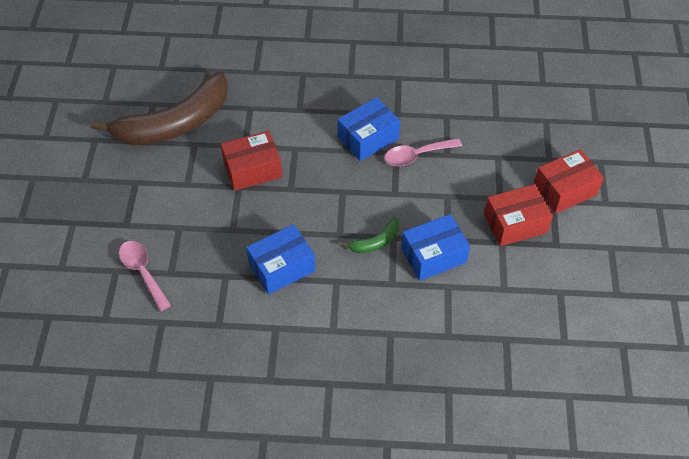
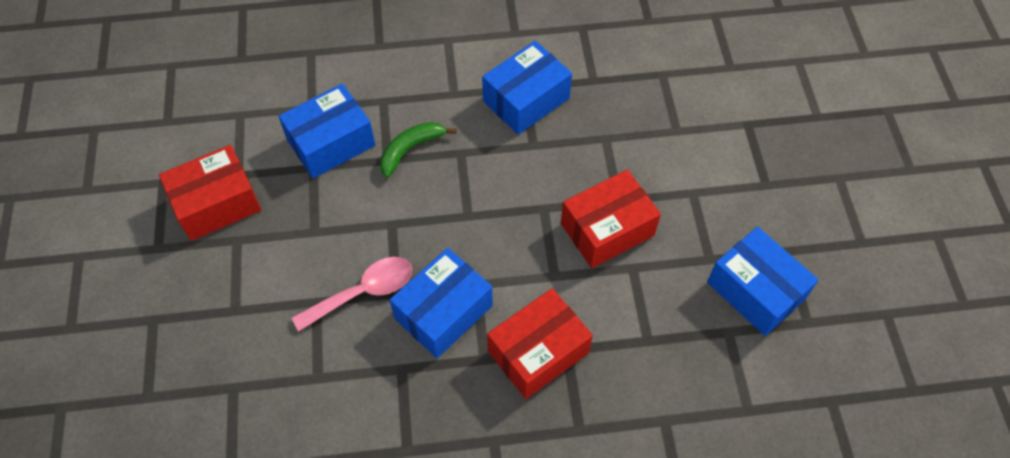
camera: 170 degrees right, 5 degrees up
(143, 272) = (696, 69): pink spoon -> none
(175, 123) = (755, 291): brown banana -> blue box
(565, 190) = (136, 268): red box -> red box (538, 352)

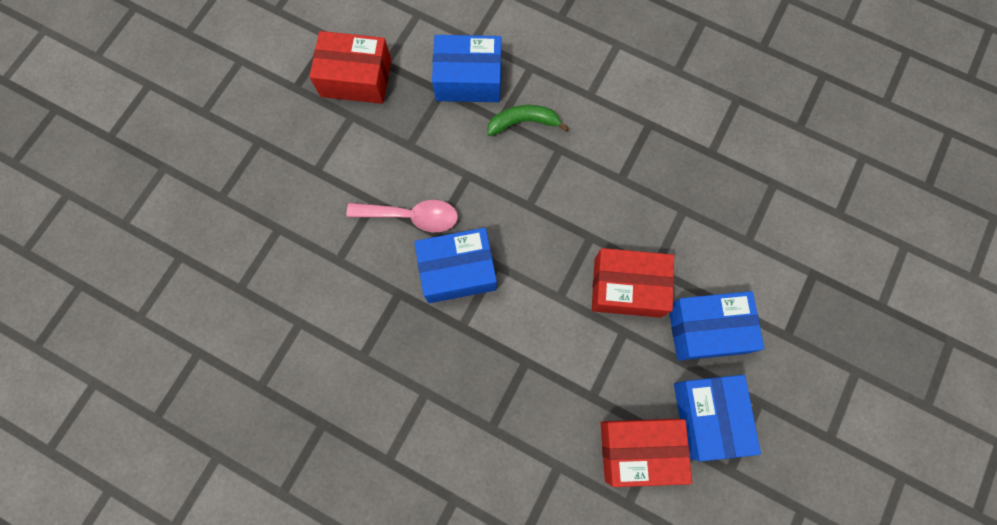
camera: 35 degrees right, 15 degrees up
(526, 100) = (643, 136): blue box -> blue box (707, 329)
(538, 352) = (504, 349): red box -> red box (639, 450)

